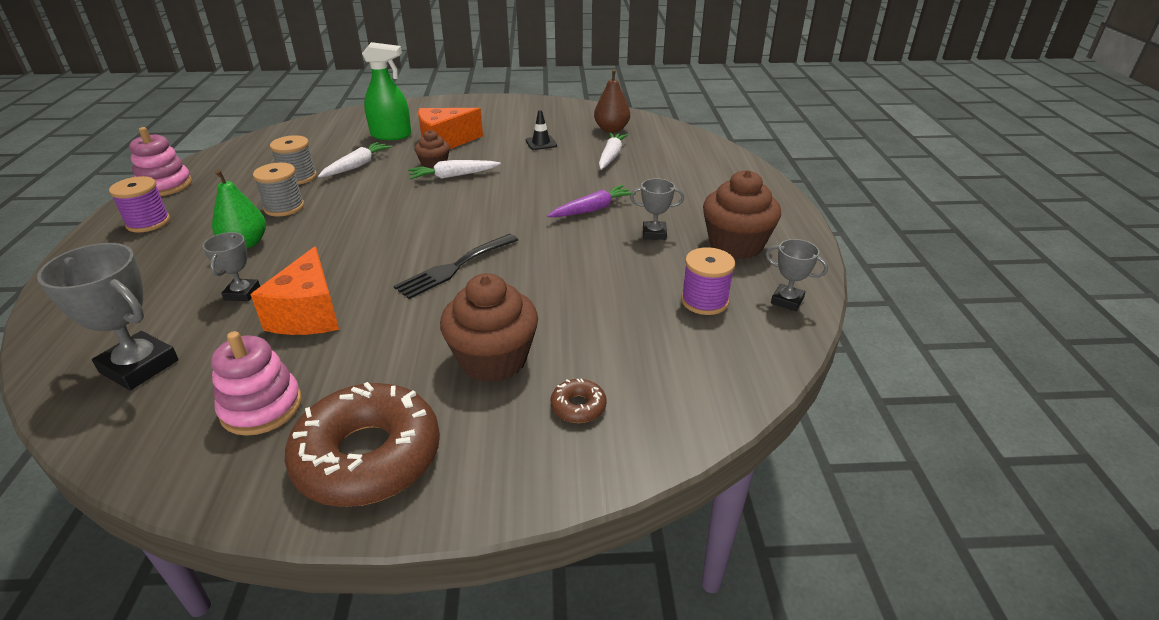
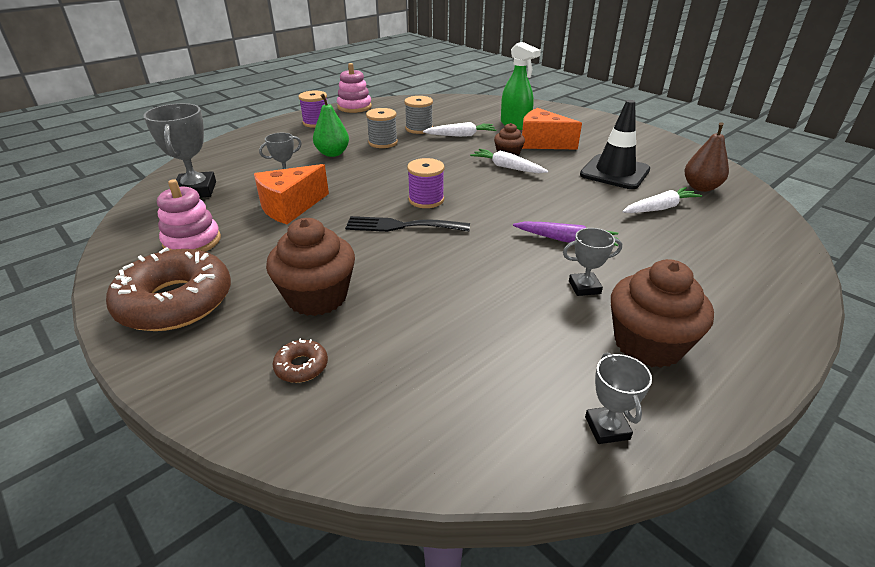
camera: 50 degrees right, 0 degrees up
(541, 143) = (615, 172): black traffic cone -> black traffic cone, size x2.10
(654, 233) = (584, 287): grey trophy -> grey trophy turned 60 degrees counterclockwise
(704, 301) = (526, 368): purple spool -> purple spool (426, 200)

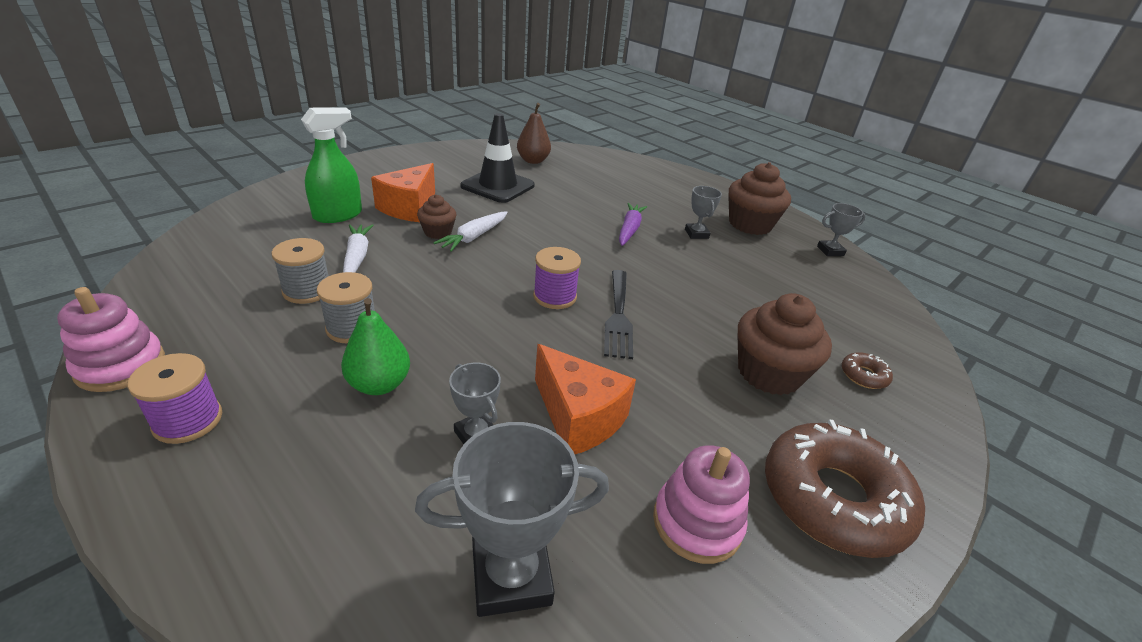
camera: 95 degrees left, 0 degrees up
(660, 208) = (570, 183): white carrot -> none

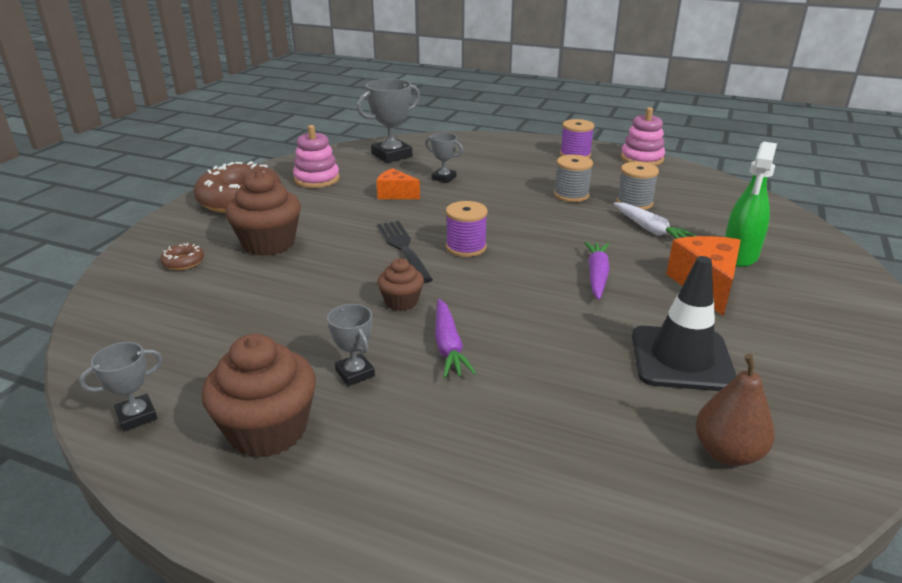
camera: 160 degrees right, 5 degrees down
(379, 384) = (516, 181): green pear -> none
(438, 232) = (634, 269): brown cupcake -> brown cupcake (401, 302)
(474, 237) = (597, 275): white carrot -> purple carrot
(578, 417) = (395, 194): orange cheese -> orange cheese, size x0.64

